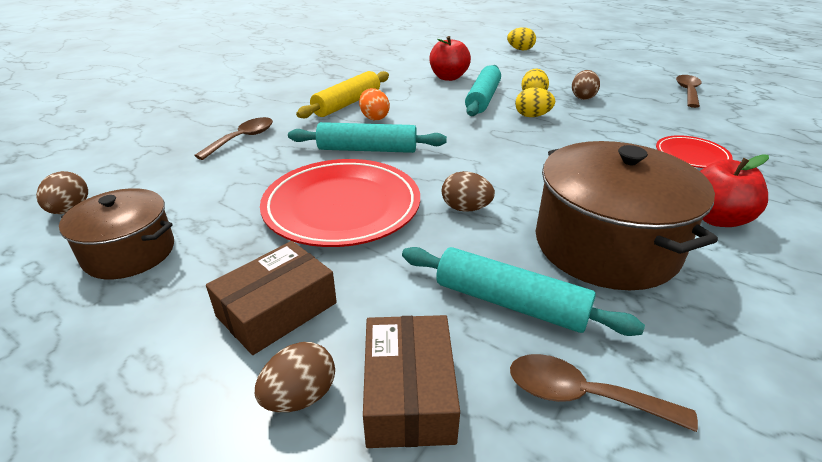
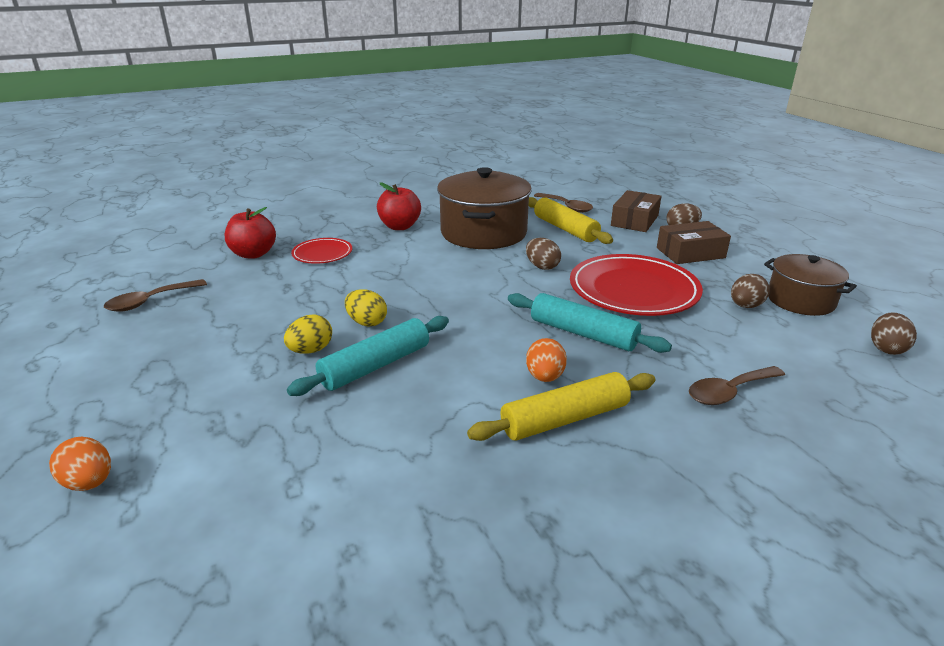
camera: 150 degrees left, 5 degrees down
(448, 77) = (353, 433): red apple -> red apple (253, 254)
(510, 303) = (565, 229): turquoise rolling pin -> yellow rolling pin
(520, 49) = (89, 482): yellow egg -> orange egg
(583, 97) = (265, 329): brown egg -> brown egg (745, 306)

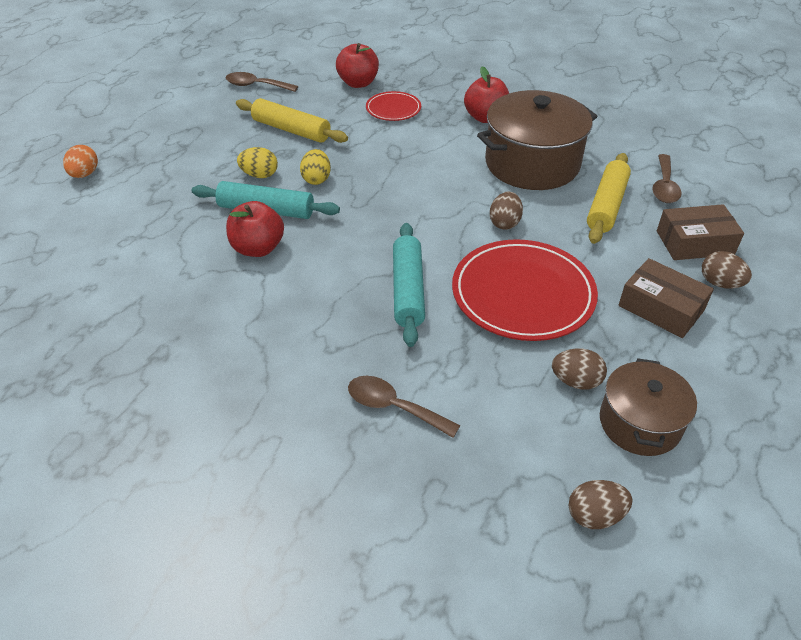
camera: 55 degrees right, 15 degrees up
(432, 391) = (258, 248): none -> red apple
(545, 377) = (322, 294): orange egg -> none
(565, 419) = (277, 324): yellow rolling pin -> yellow rolling pin (291, 130)

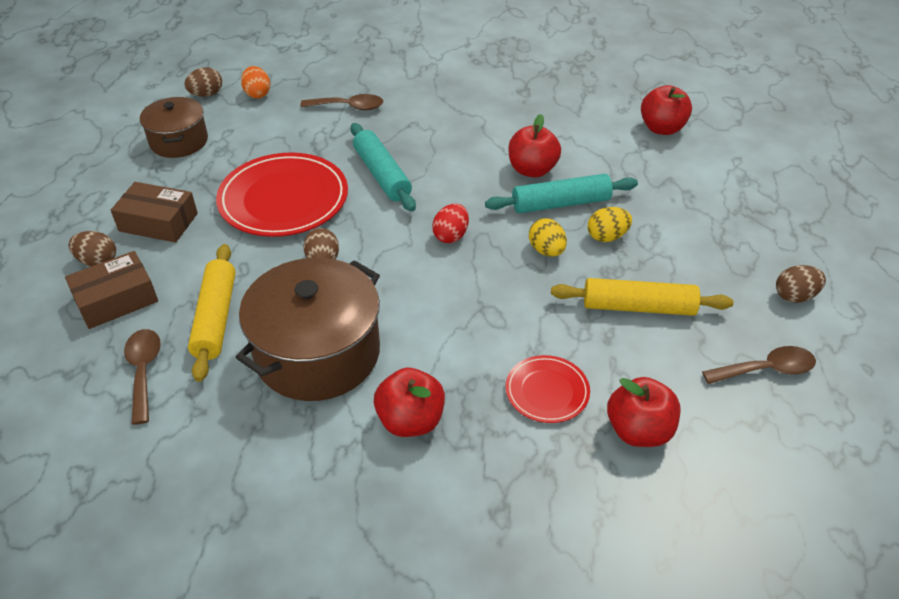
camera: 155 degrees right, 0 degrees up
(84, 174) = (766, 185): orange egg -> orange egg (257, 94)
(85, 251) = (662, 128): none -> red apple
(383, 212) = (451, 236): none -> red egg
(576, 381) = (227, 152): brown egg -> brown egg (794, 296)

